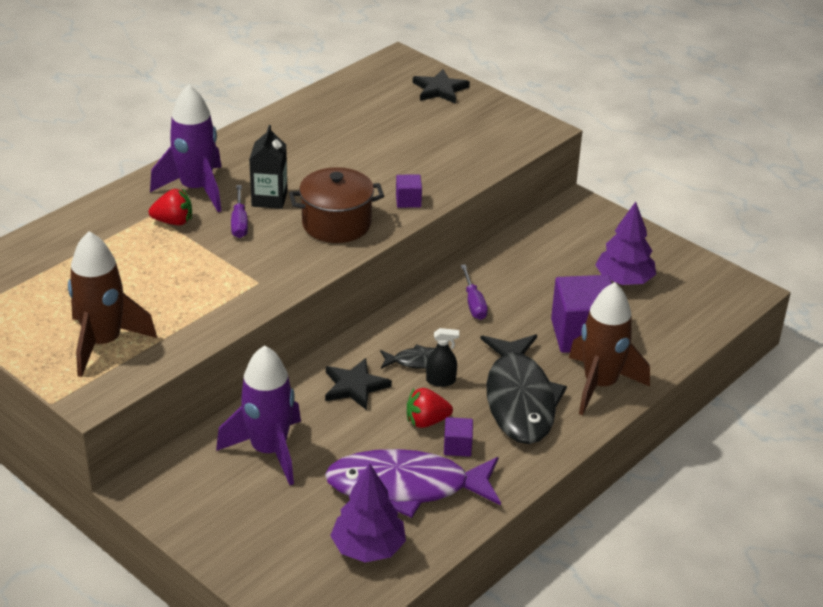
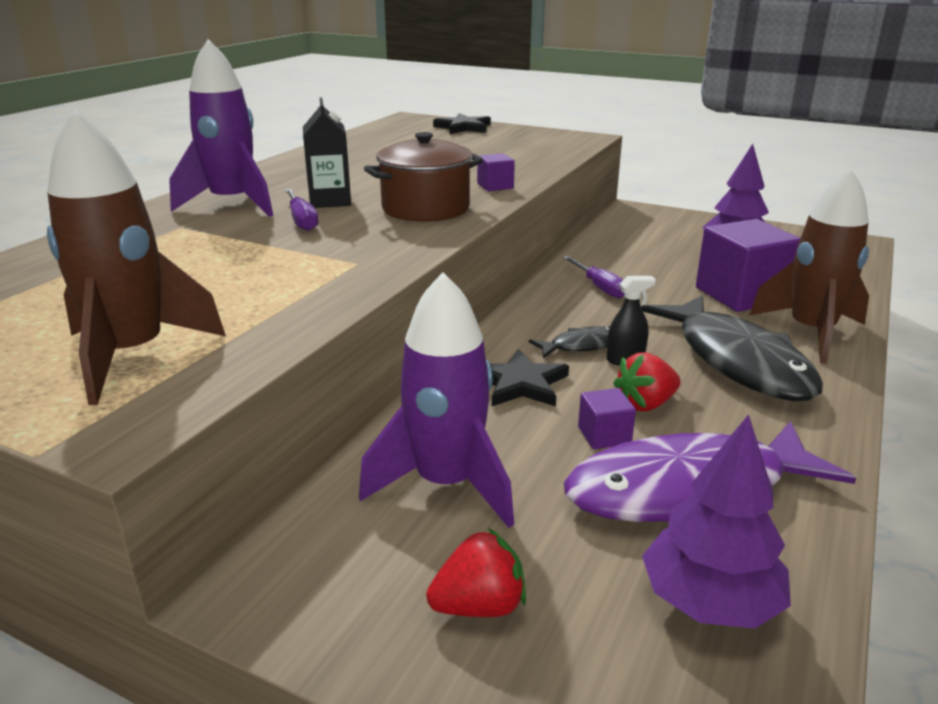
camera: 15 degrees left, 10 degrees down
(173, 222) = (211, 229): red strawberry -> red strawberry (479, 606)
(457, 446) = (712, 425): purple cube -> purple cube (604, 435)

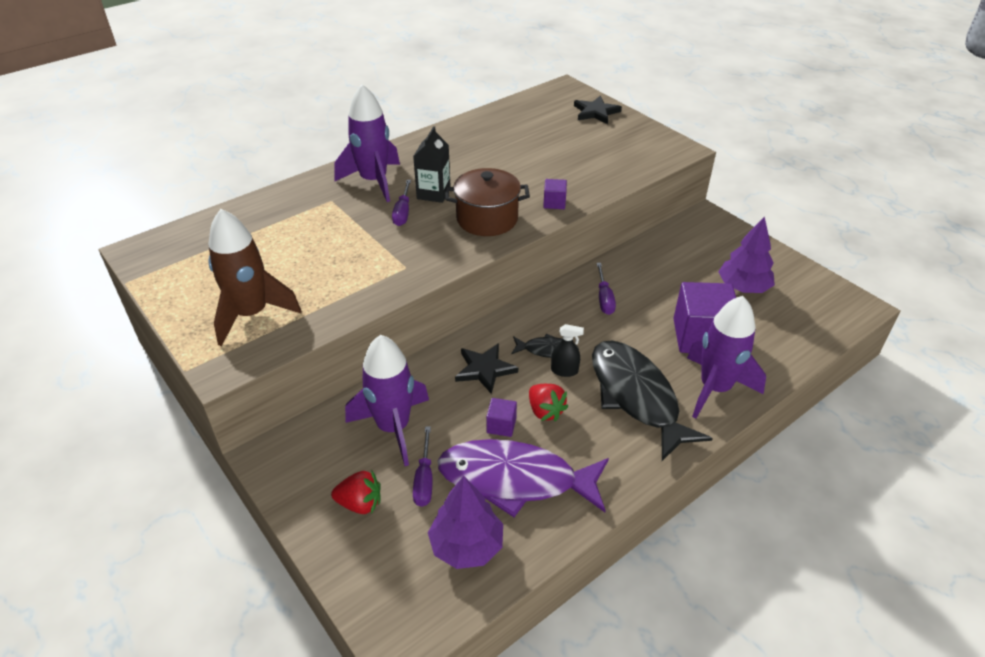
camera: 25 degrees right, 15 degrees up
(556, 534) = (424, 479): none -> purple screwdriver
(645, 404) = (545, 411): red strawberry -> red strawberry turned 120 degrees counterclockwise
(737, 361) = (636, 396): black fish -> black fish turned 150 degrees clockwise
(811, 332) = (715, 388): brown rocket -> purple rocket

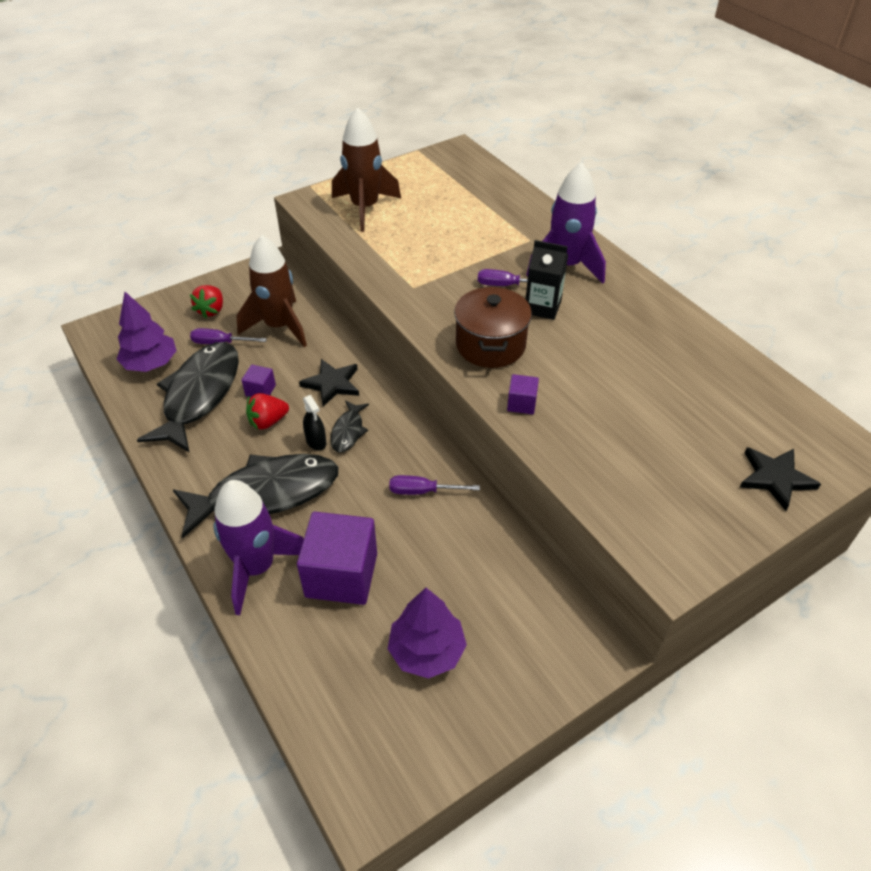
camera: 95 degrees right, 5 degrees up
(393, 427) = (279, 326): purple rocket -> brown rocket
(515, 479) = (199, 395): purple fish -> black fish
(564, 371) = (316, 441): black spray bottle -> black spray bottle turned 45 degrees counterclockwise

